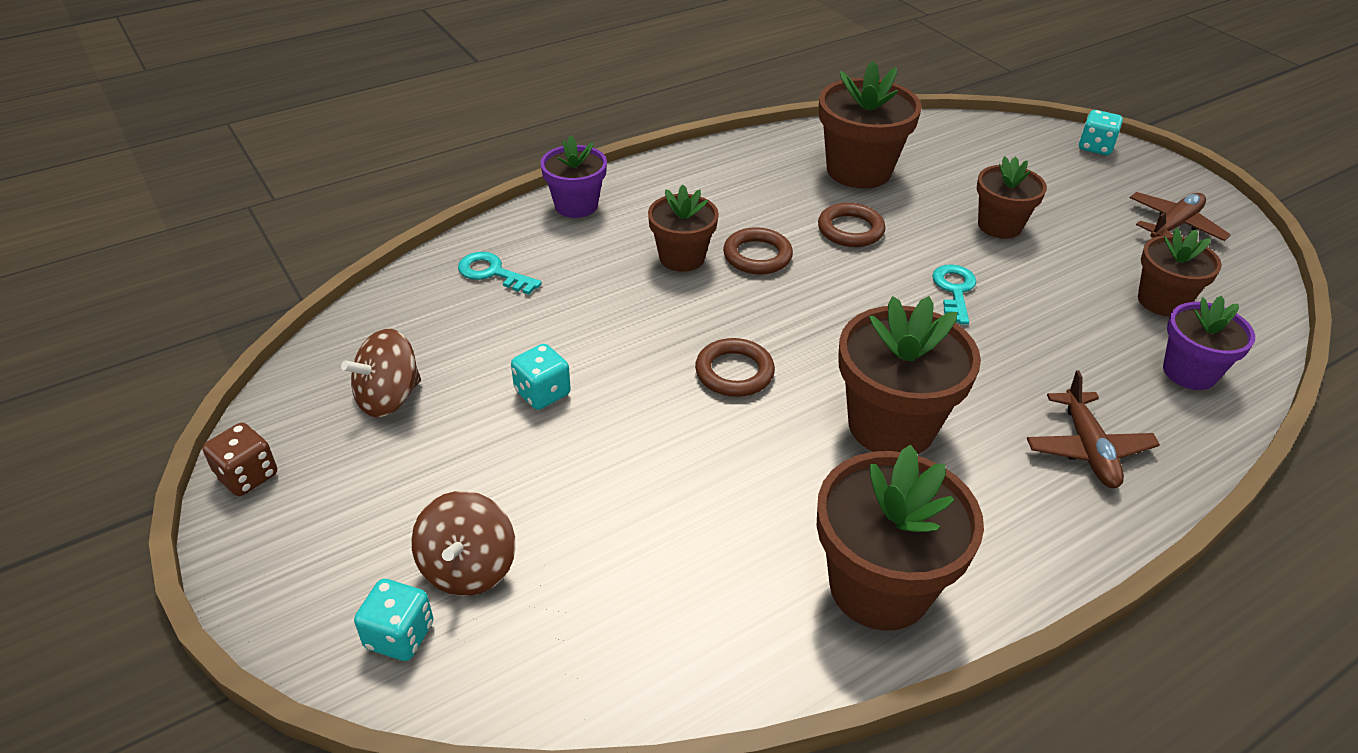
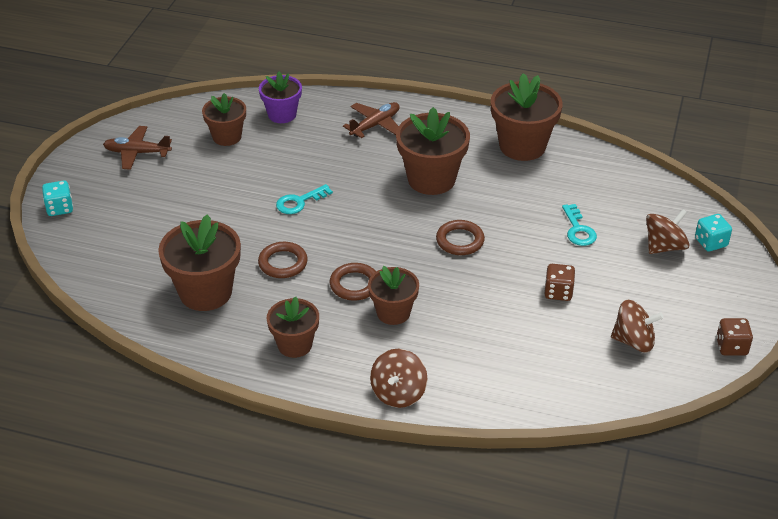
camera: 130 degrees left, 0 degrees up
(492, 273) = (505, 379): turquoise key -> turquoise key (578, 230)
(542, 393) = (558, 292): turquoise dice -> brown dice
(576, 205) = (398, 393): purple flower pot -> brown spinning top
(999, 226) = (210, 211): brown flower pot -> brown flower pot (295, 345)

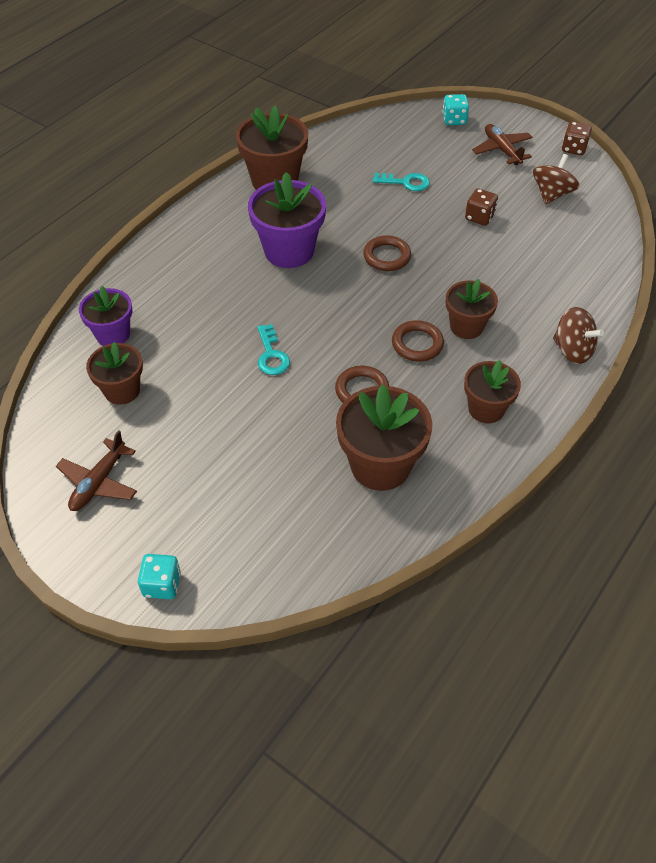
camera: 70 degrees left, 10 degrees up
(375, 125) = (180, 267): brown plane -> brown plane (502, 150)
(431, 179) = (289, 251): brown flower pot -> purple flower pot
(664, 246) = (448, 144): brown spinning top -> none

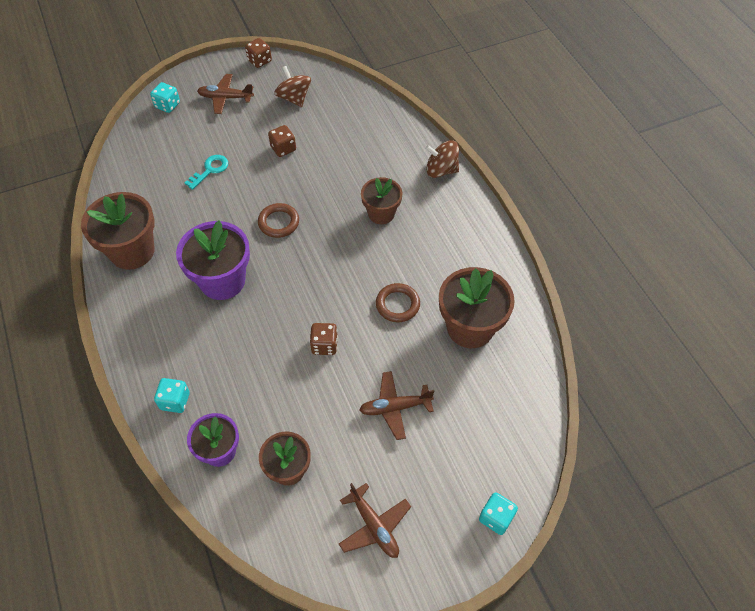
camera: 60 degrees left, 5 degrees up
(144, 282) = (175, 401): none -> turquoise dice
(238, 442) = (395, 407): none -> brown plane
(271, 355) = (324, 345): turquoise key -> brown dice
(417, 344) = (377, 250): brown ring -> none
(486, 409) = (459, 243): brown flower pot -> none
(572, 350) = (441, 170): brown spinning top -> brown spinning top turned 150 degrees counterclockwise

